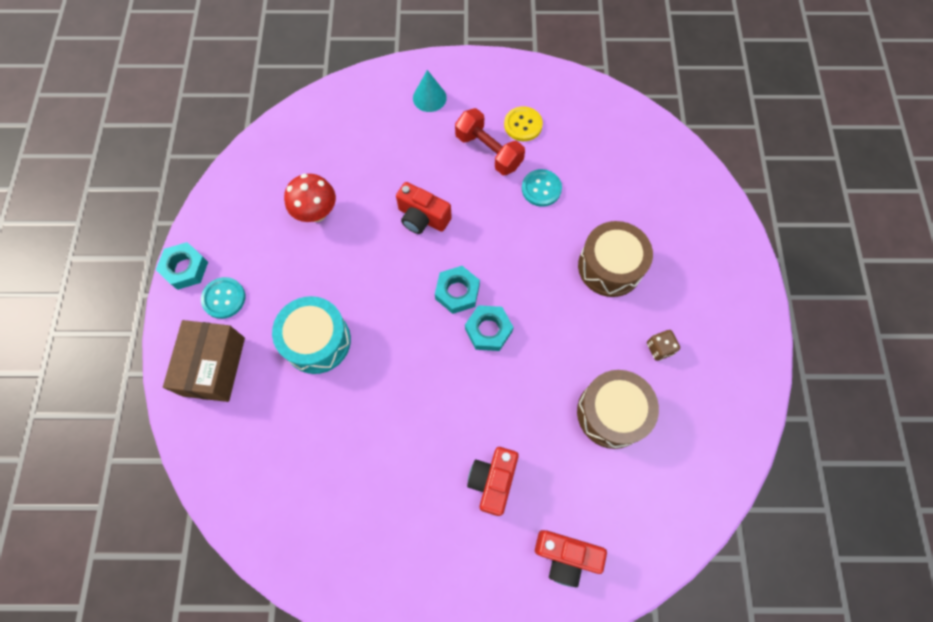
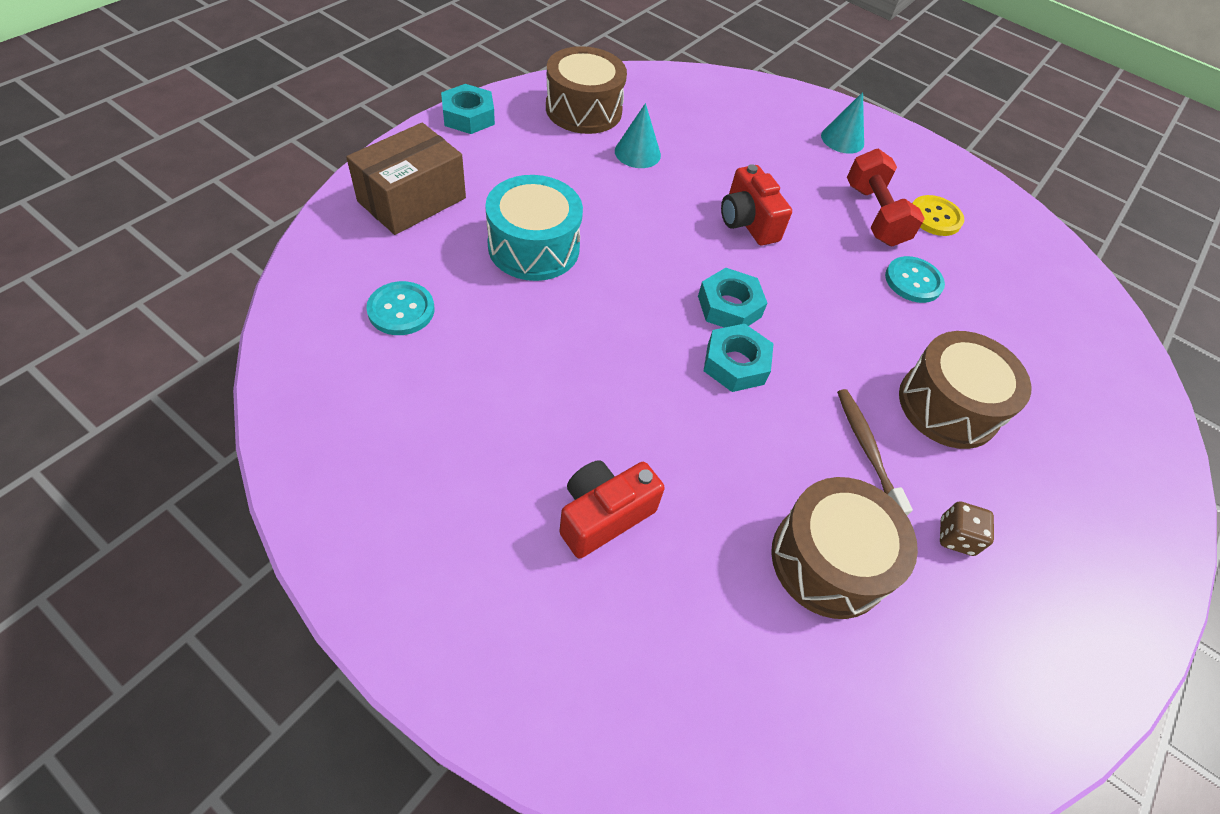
camera: 30 degrees right, 15 degrees down
(224, 298) = (479, 158): turquoise button -> turquoise button (401, 310)
(253, 201) = (583, 110): none -> brown drum
(316, 212) = (637, 153): red mushroom -> turquoise cone
(565, 556) = (623, 680): red camera -> none
(589, 330) = (867, 450): none -> brown toothbrush

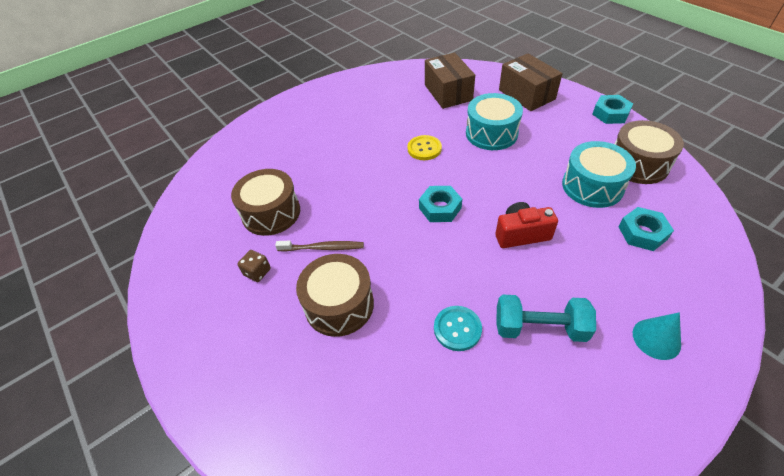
camera: 115 degrees right, 5 degrees down
(401, 310) = (448, 92): turquoise button -> brown box
(603, 515) = (324, 143): red camera -> none
(637, 153) = (592, 186): turquoise cone -> turquoise drum
(735, 364) = (395, 202): turquoise nut -> turquoise nut (642, 233)
(874, 215) = (539, 327): red dumbbell -> turquoise dumbbell
(935, 217) = (542, 384): yellow button -> yellow button (424, 149)

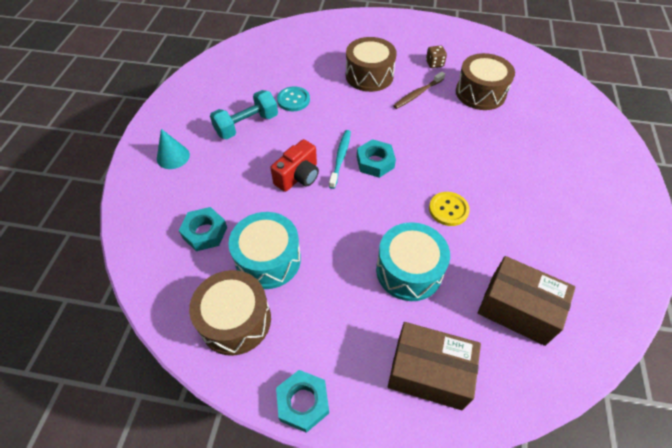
camera: 135 degrees right, 5 degrees up
(467, 229) = (340, 158): none -> turquoise toothbrush

